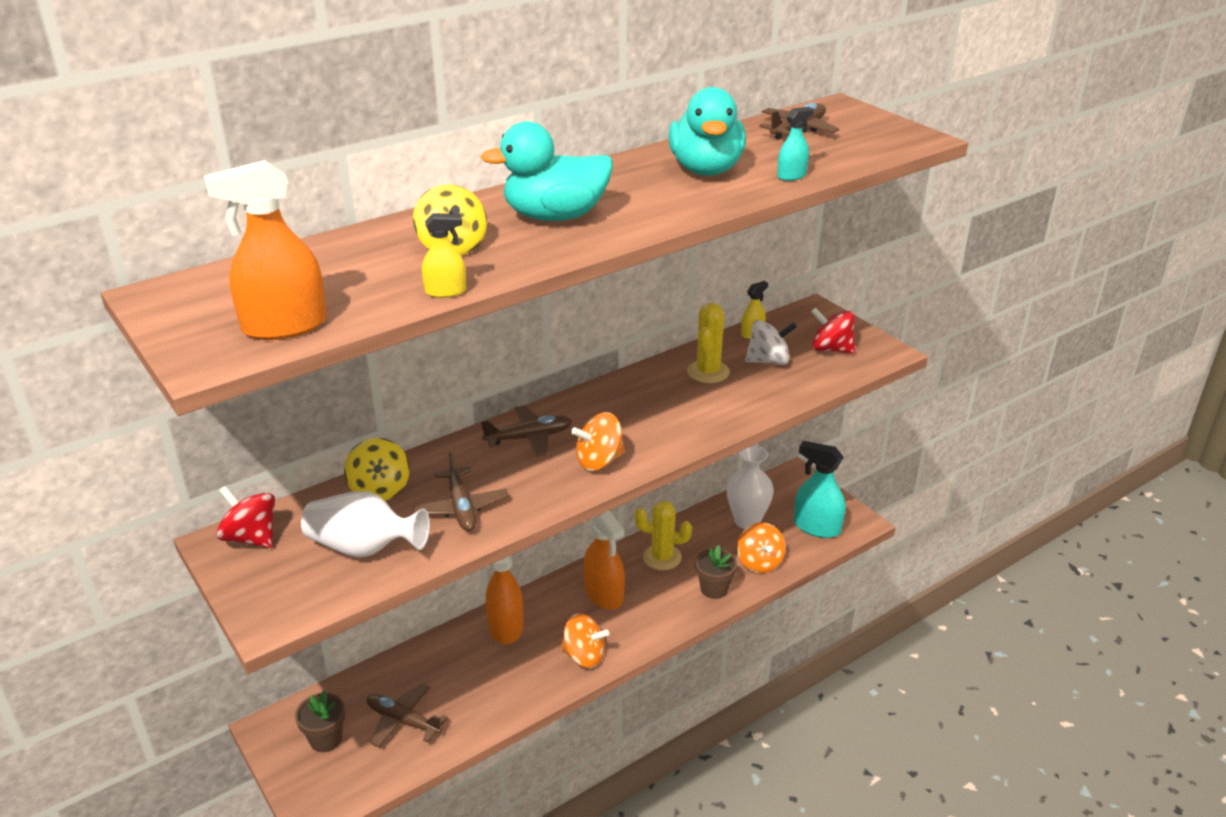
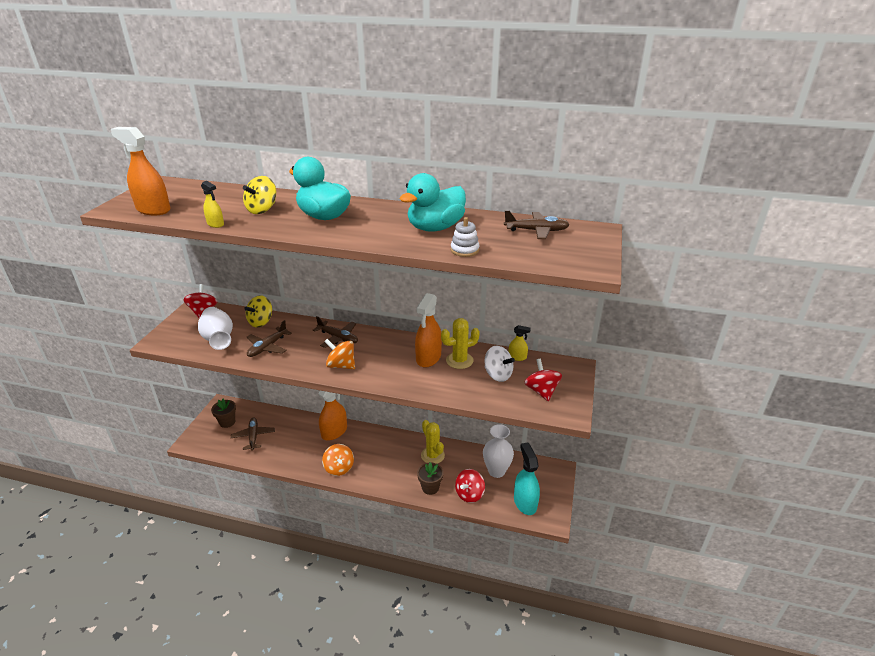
camera: 50 degrees right, 0 degrees up
(604, 594) = (385, 451): orange spray bottle -> orange spray bottle (428, 358)
(759, 562) = (469, 494): orange spinning top -> red spinning top
(791, 176) = (464, 250): turquoise spray bottle -> white stacking toy

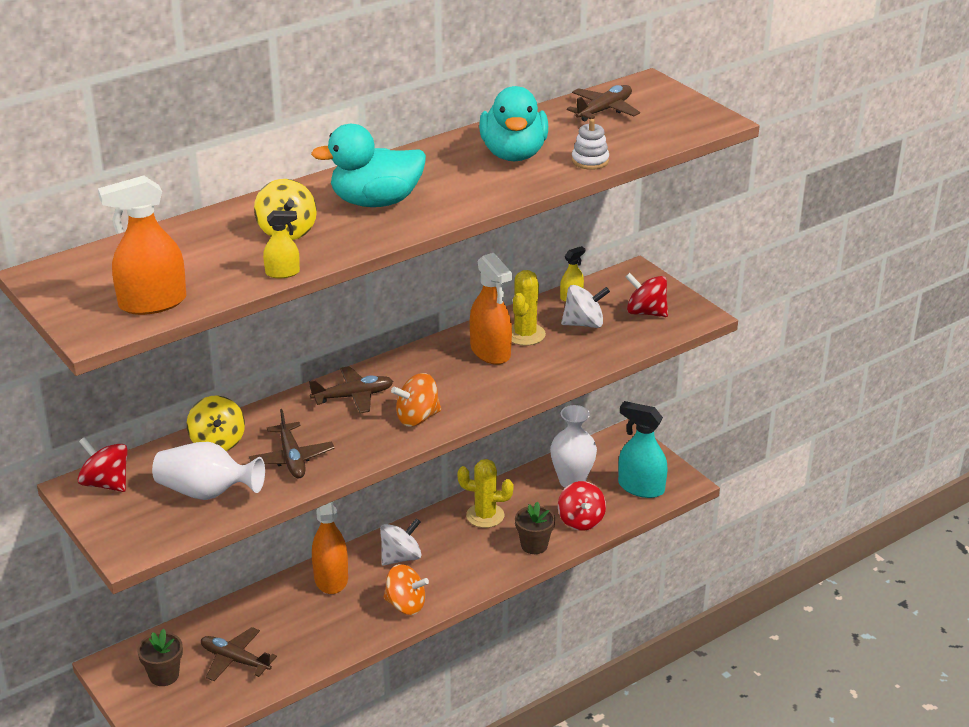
camera: 50 degrees left, 0 degrees up
(371, 445) = (401, 557): none -> white spinning top

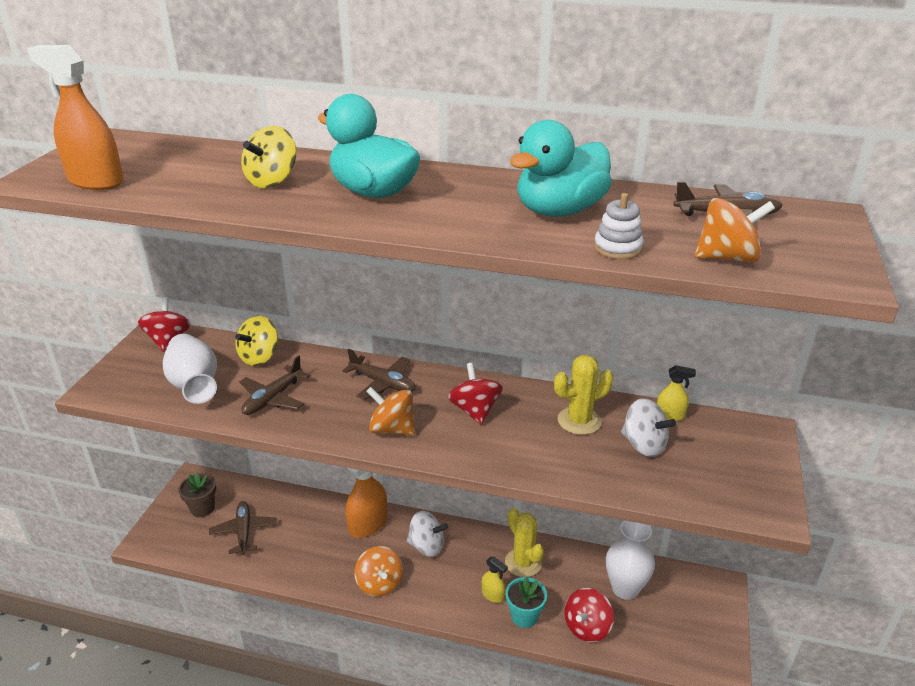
camera: 50 degrees right, 0 degrees up
(282, 273) = (199, 204): yellow spray bottle -> yellow spray bottle (493, 595)
(490, 352) = (529, 416): orange spray bottle -> none
(534, 545) = (524, 616): brown flower pot -> turquoise flower pot
(641, 487) = (675, 641): turquoise spray bottle -> none
(646, 312) = (718, 472): red spinning top -> red spinning top (475, 410)
(650, 137) = (727, 258): none -> orange spinning top

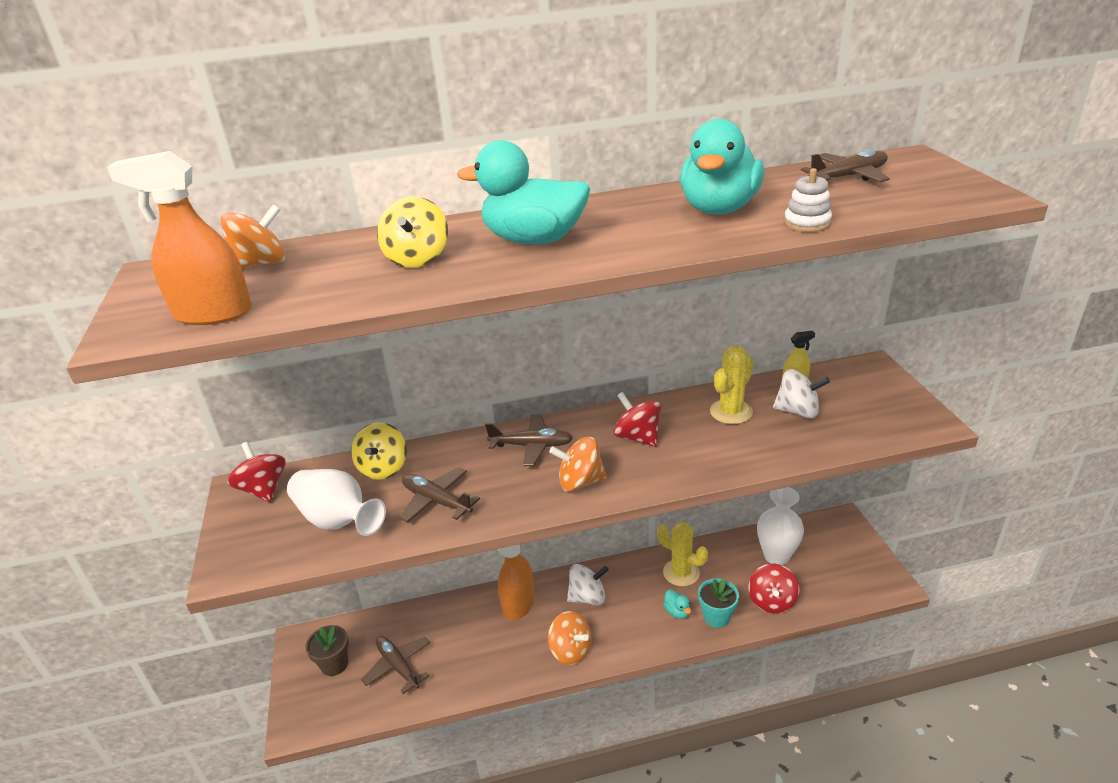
camera: 25 degrees left, 0 degrees up
(273, 398) = (436, 501): brown plane -> brown plane turned 120 degrees clockwise
(493, 595) = (677, 612): yellow spray bottle -> turquoise duck
(727, 258) = (894, 206): orange spinning top -> orange spinning top (261, 264)

